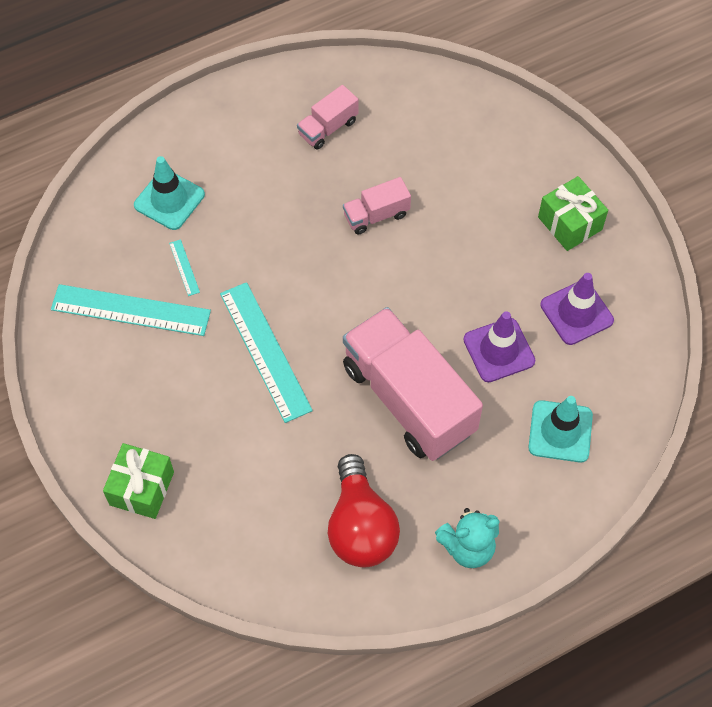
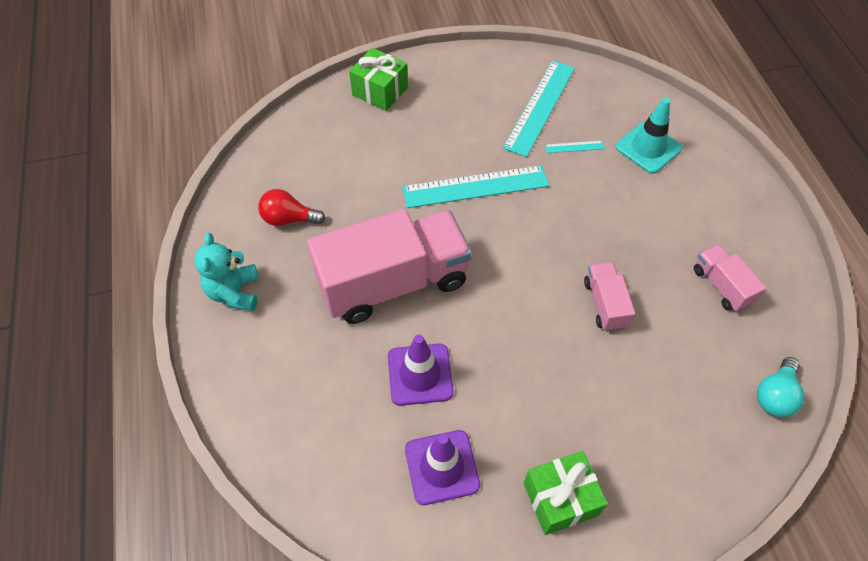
camera: 105 degrees right, 5 degrees down
(360, 526) = (289, 219): red light bulb -> red light bulb, size x0.59
(426, 87) = (775, 395): none -> turquoise light bulb
(560, 431) = (312, 405): turquoise traffic cone -> none

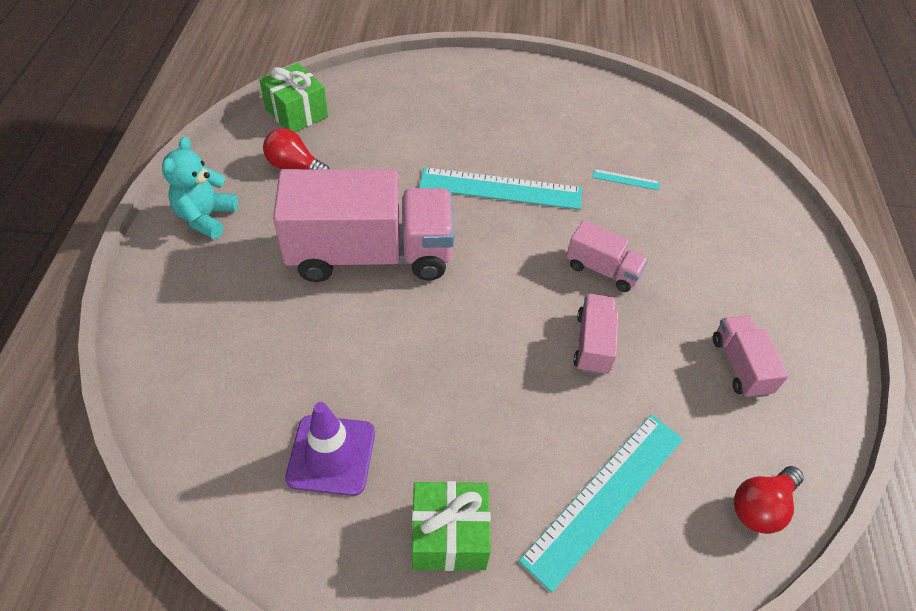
camera: 15 degrees right, 5 degrees down
(380, 91) = (443, 78): green gift -> green gift (296, 113)
(420, 374) = (354, 352): purple traffic cone -> none
(540, 107) = (604, 133): turquoise ruler -> turquoise ruler (605, 497)
(587, 236) = (602, 270): none -> pink truck
(648, 148) = (709, 202): turquoise traffic cone -> none
(775, 395) = (760, 506): turquoise light bulb -> red light bulb

